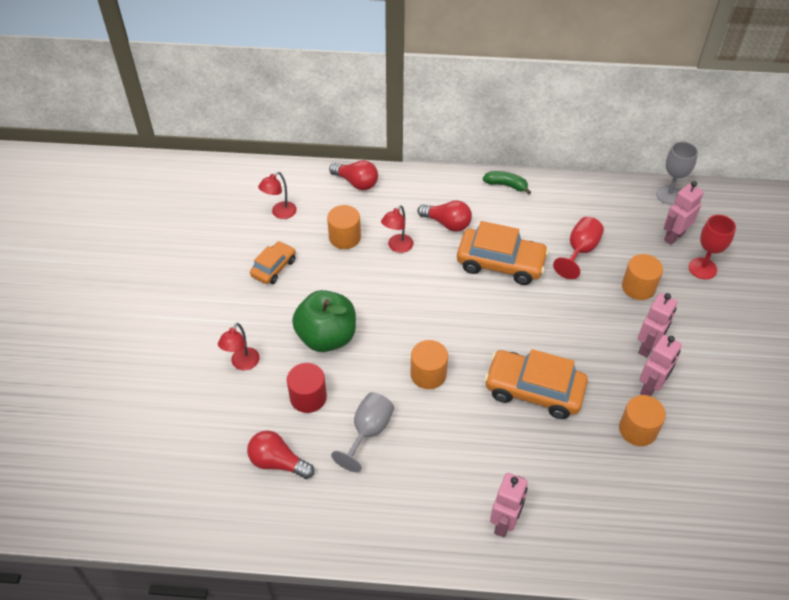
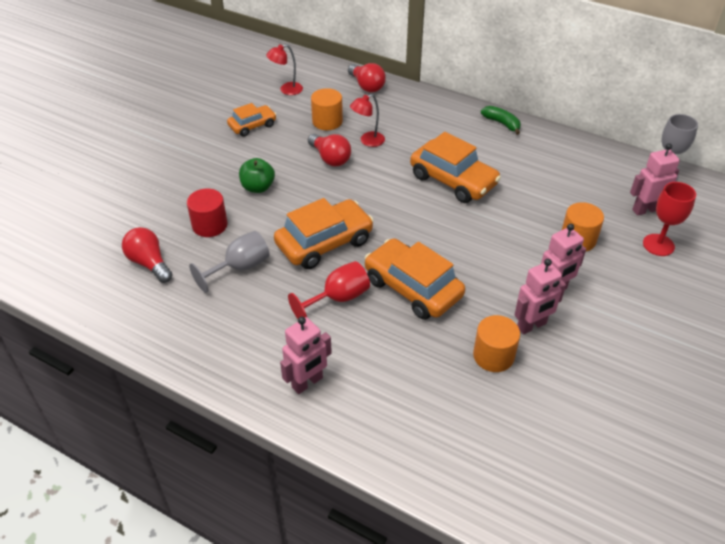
camera: 25 degrees right, 5 degrees down
(242, 364) = (176, 184): red lamp -> none
(326, 337) = (258, 187): green apple -> green apple, size x0.59
(428, 374) = (324, 243): orange cylinder -> orange car
(447, 223) = (425, 137): red light bulb -> red light bulb (330, 158)
(579, 251) = (537, 193): red goblet -> red goblet (338, 298)

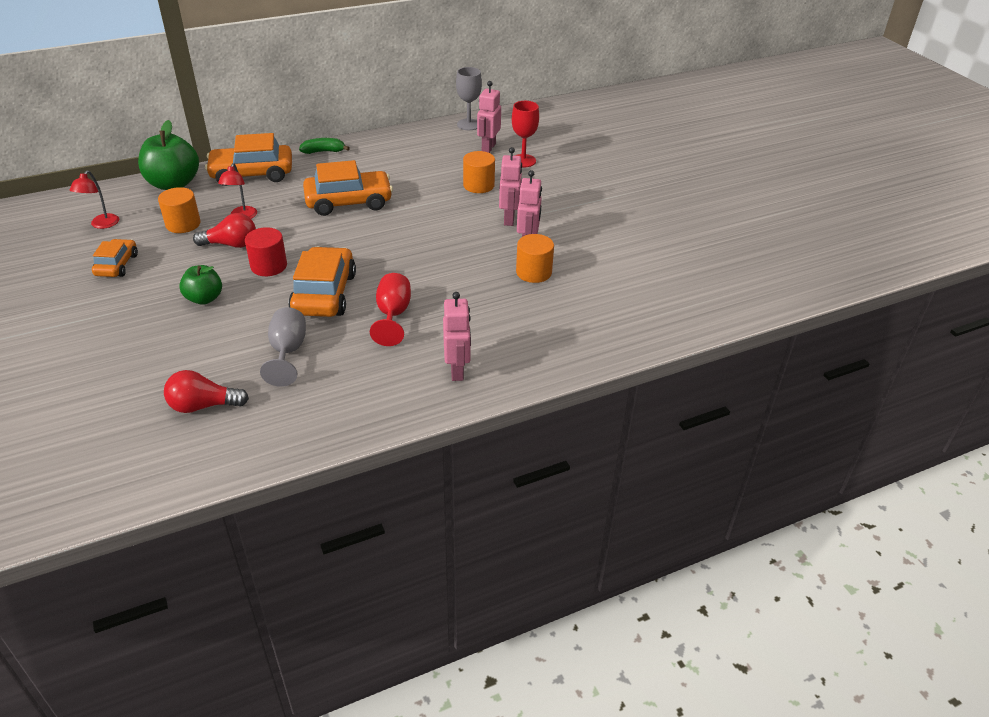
camera: 55 degrees left, 5 degrees down
(209, 225) = (209, 347): red cylinder -> red cylinder (269, 266)
(366, 86) = (174, 184): red light bulb -> green apple
(412, 288) = (429, 275): orange car -> orange car (252, 174)

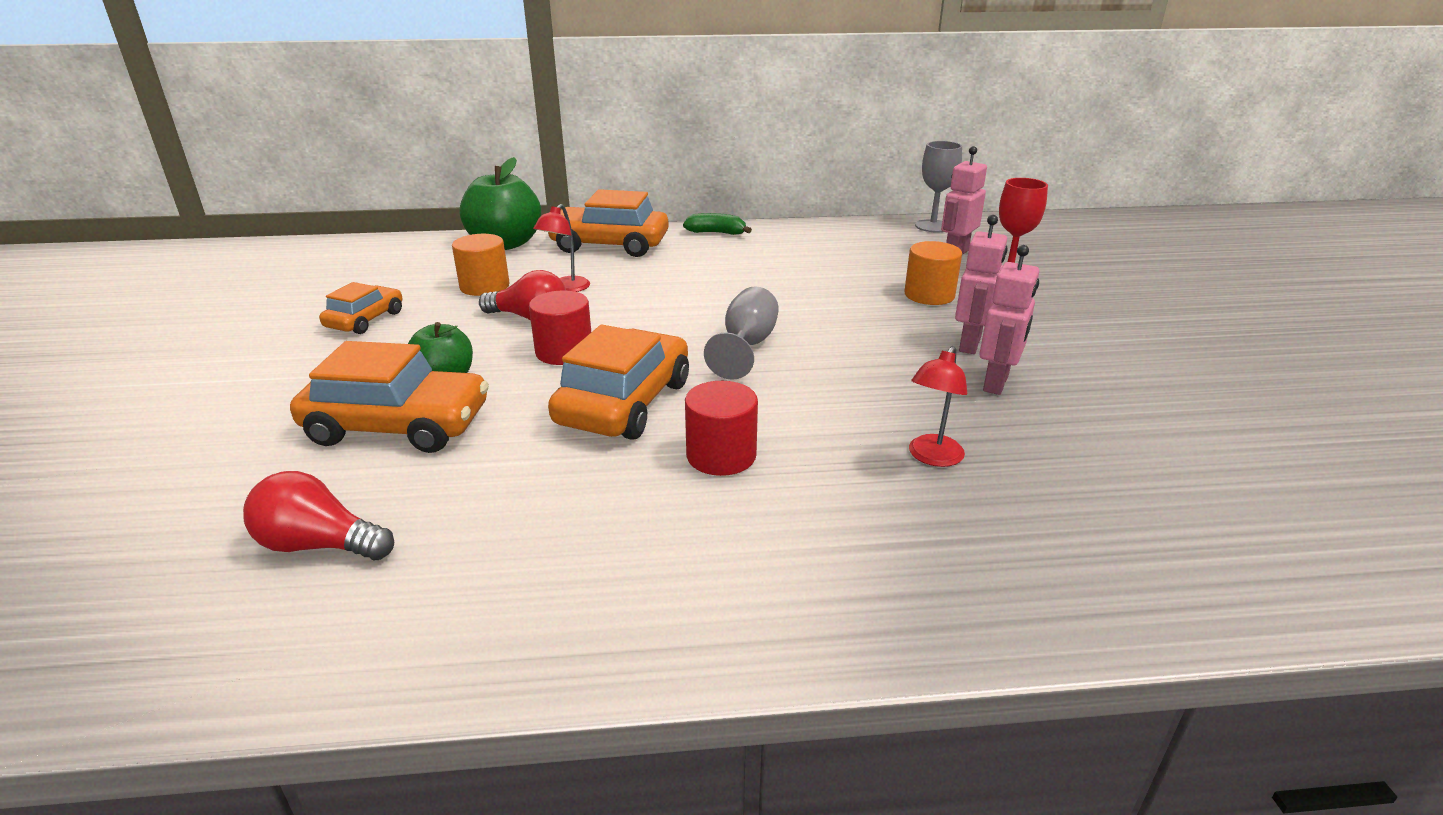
camera: 20 degrees right, 10 degrees down
(102, 225) = (386, 274): red lamp -> red lamp (932, 457)
(288, 352) = (514, 482): grey goblet -> grey goblet (746, 346)
(349, 202) = (723, 290): orange car -> orange car (398, 425)
(393, 315) = (721, 455): red goblet -> red cylinder
(457, 370) = (804, 581): pink robot -> none
(533, 272) = (1000, 429): orange cylinder -> none

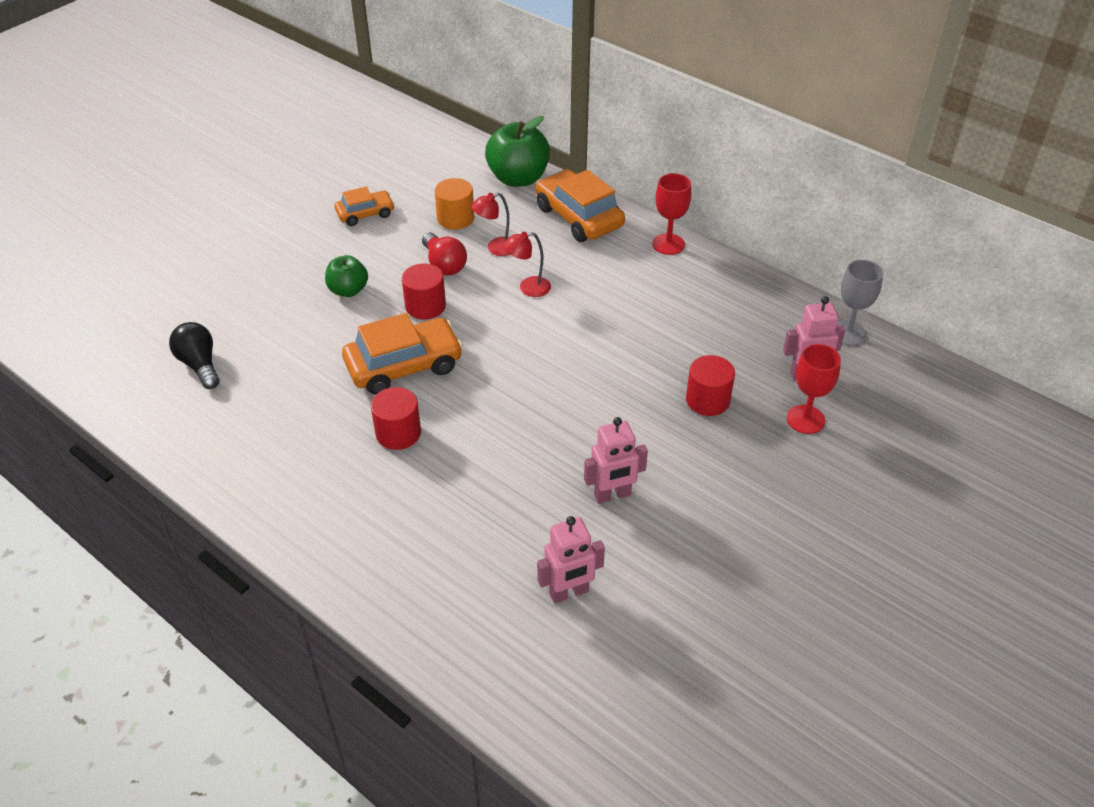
camera: 45 degrees right, 15 degrees up
(319, 545) = (199, 364): red light bulb -> black light bulb
(398, 425) = (295, 311): orange car -> none
(716, 233) = (668, 244): green banana -> red goblet
(746, 346) = (522, 367): grey goblet -> none
(929, 295) = (707, 400): orange cylinder -> red cylinder
(932, 457) = (489, 511): red lamp -> red lamp (528, 288)
(970, 344) = (654, 458): pink robot -> pink robot (569, 593)

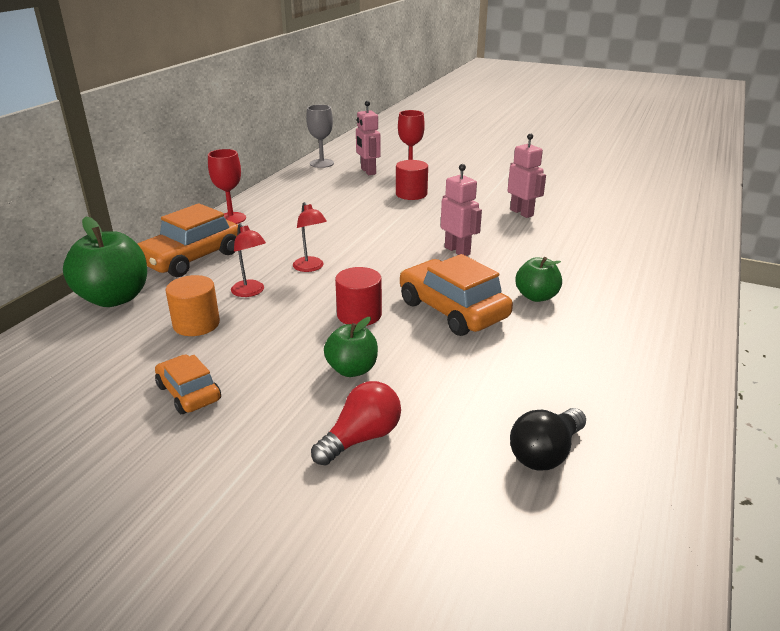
camera: 105 degrees left, 15 degrees down
(398, 433) = (536, 296): red cylinder -> green apple
(444, 265) = (286, 316): red light bulb -> red light bulb (361, 438)
(569, 593) = (611, 217): pink robot -> pink robot (457, 251)

